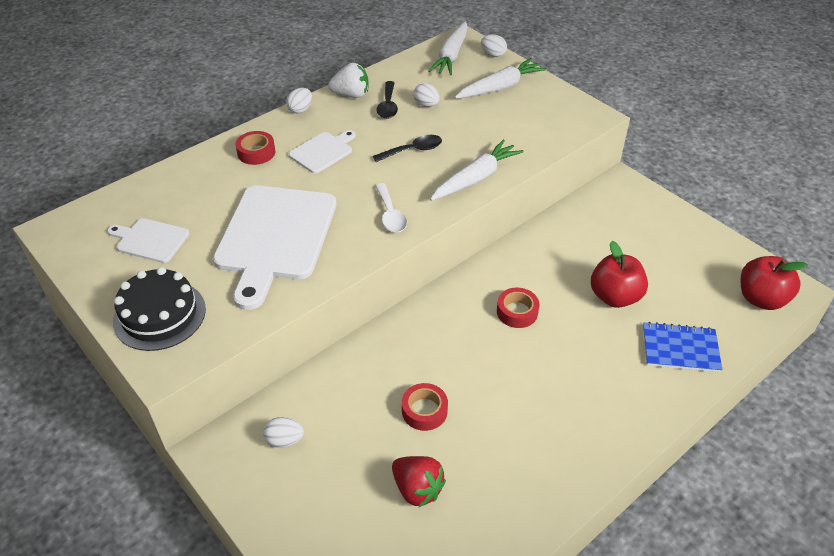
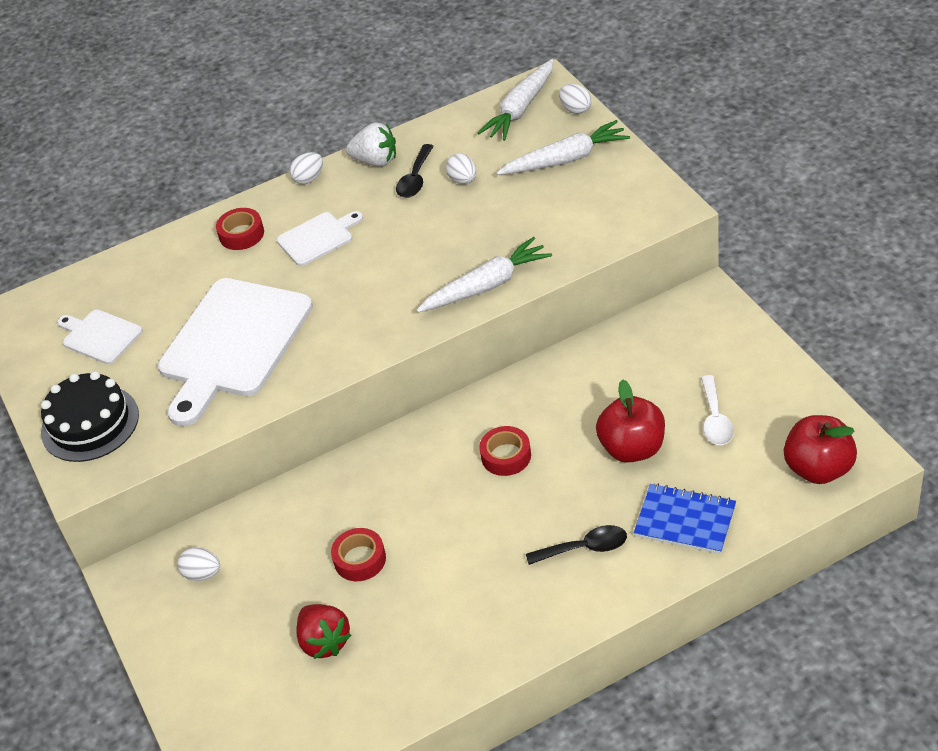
camera: 20 degrees right, 0 degrees up
(390, 215) = (369, 326): white spoon -> white spoon (715, 419)
(413, 150) = (425, 243): black spoon -> black spoon (585, 548)

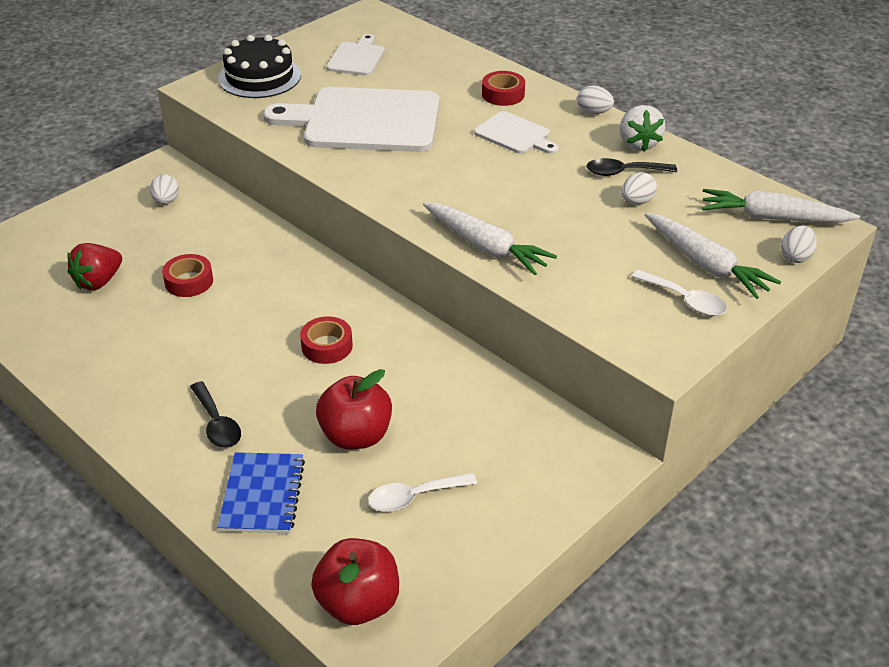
camera: 65 degrees right, 5 degrees down
(606, 181) = (685, 300): none -> white spoon

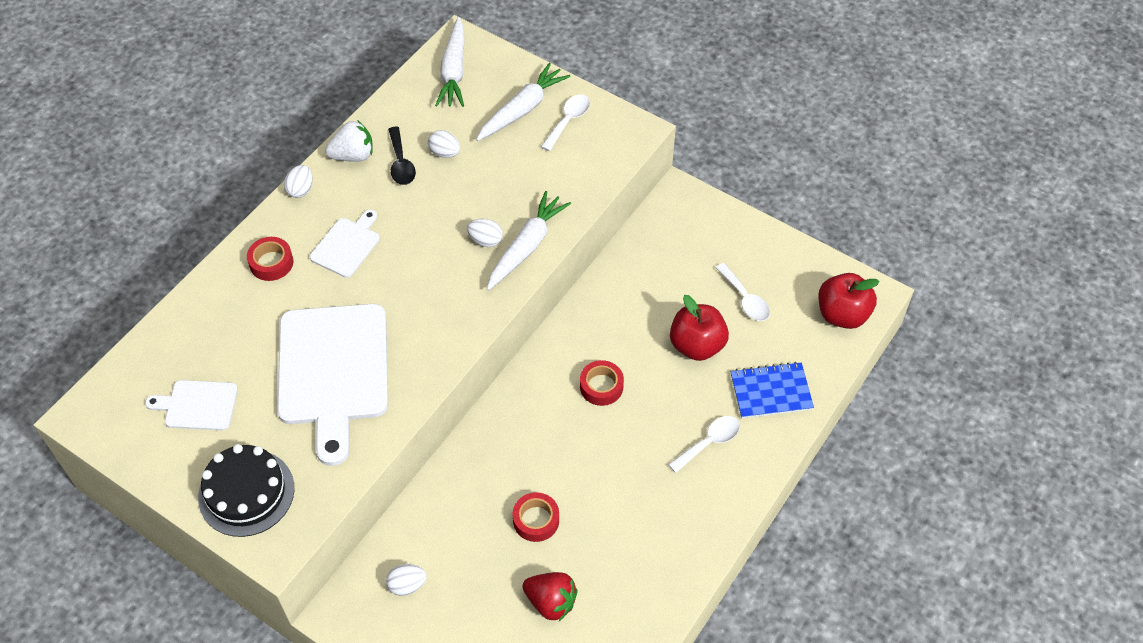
camera: 100 degrees left, 15 degrees up
(217, 424) = (709, 442): black spoon -> white spoon
(795, 257) = (502, 59): white egg -> white egg (485, 240)

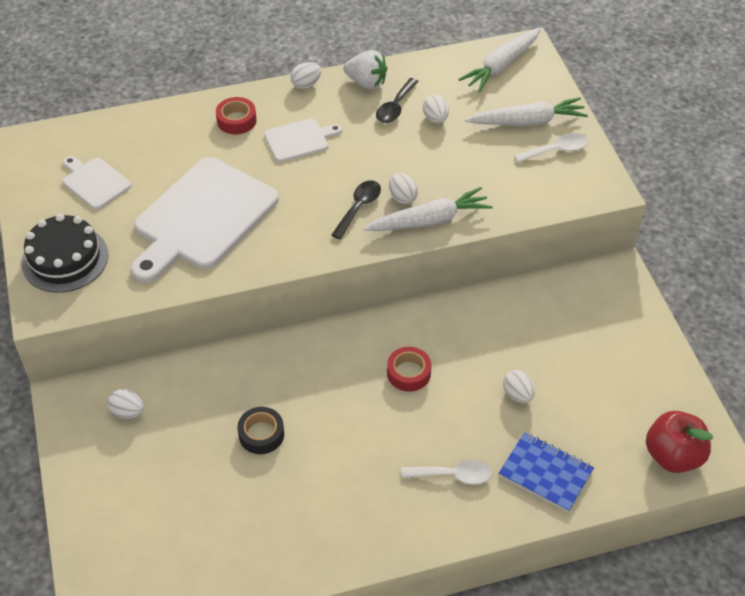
camera: 40 degrees right, 5 degrees down
(459, 273) = (359, 207): none -> black spoon
(536, 520) = (261, 434): red tape -> black tape
(551, 602) = (212, 501): red strawberry -> none
(697, 345) = (517, 394): red apple -> white egg
(745, 299) = (595, 387): white spoon -> none

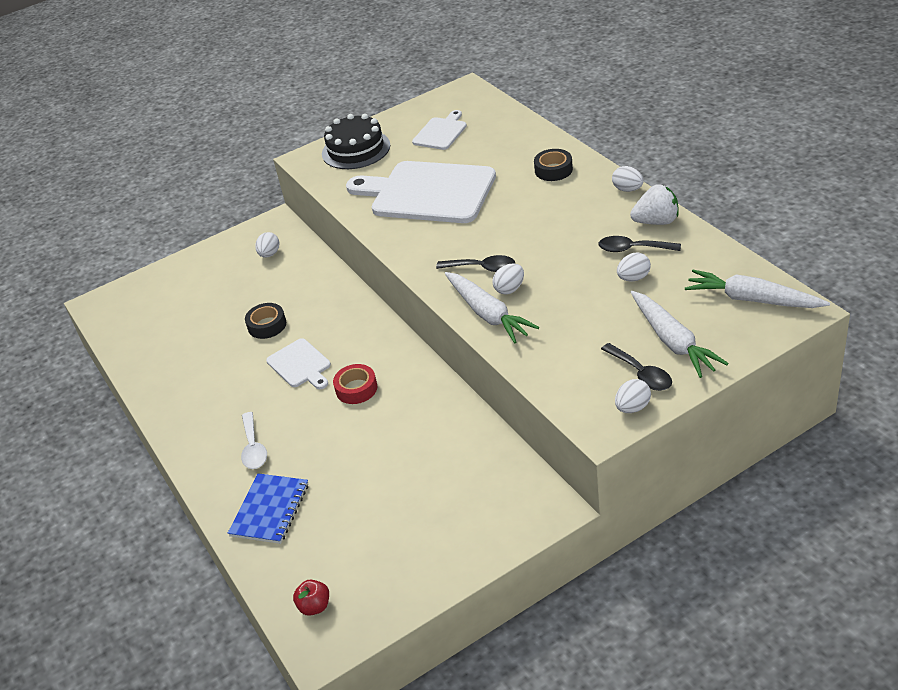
camera: 80 degrees right, 10 degrees down
(236, 120) = (553, 170): red tape -> black tape
(299, 140) = (550, 209): white cutting board -> white cutting board (300, 365)
(366, 82) = (656, 221): white strawberry -> white strawberry turned 105 degrees counterclockwise
(517, 394) = (355, 468): white egg -> white egg (632, 407)
(557, 150) = (641, 374): white spoon -> black spoon
(673, 456) = (314, 606): red apple -> red apple, size x0.52

